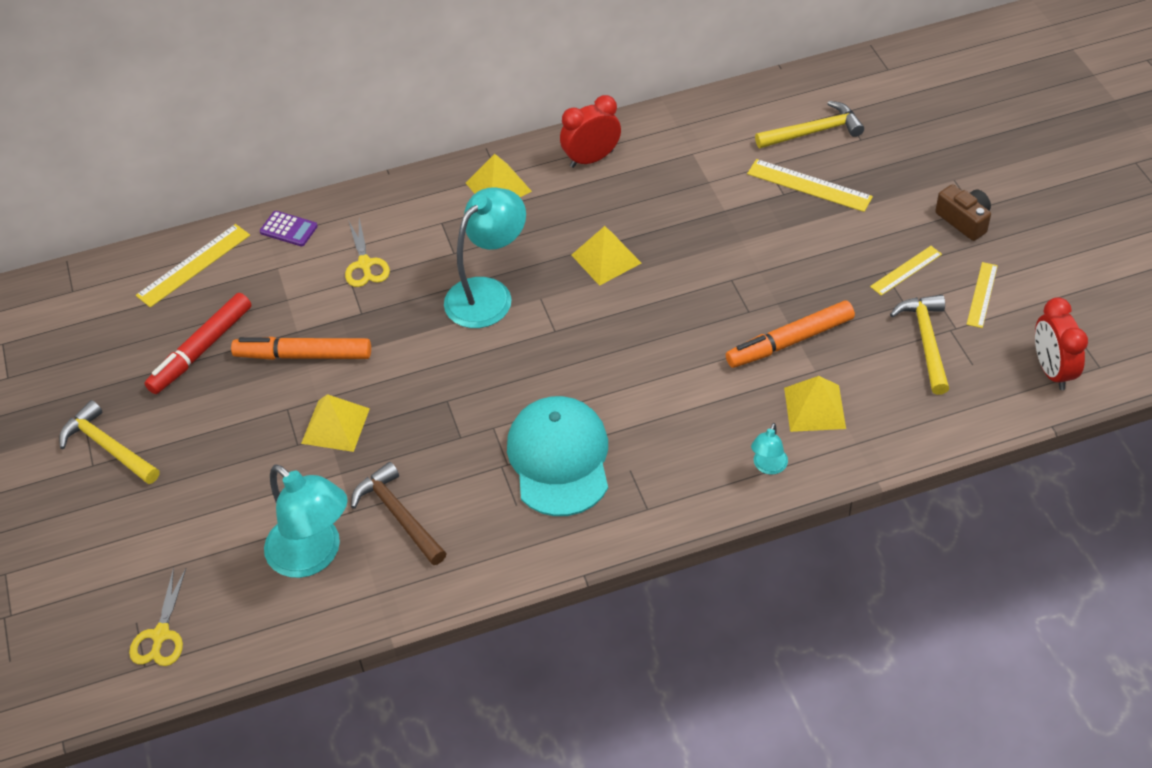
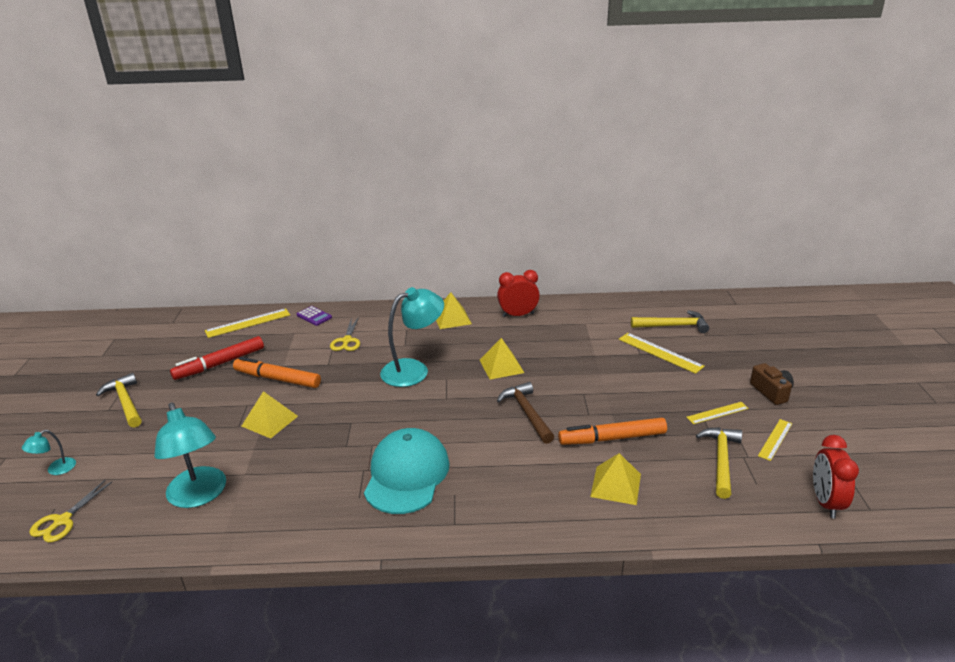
camera: 15 degrees right, 20 degrees down
(398, 515) = (273, 484): brown hammer -> brown hammer (527, 413)
(768, 467) = (563, 517): turquoise lamp -> turquoise lamp (56, 469)

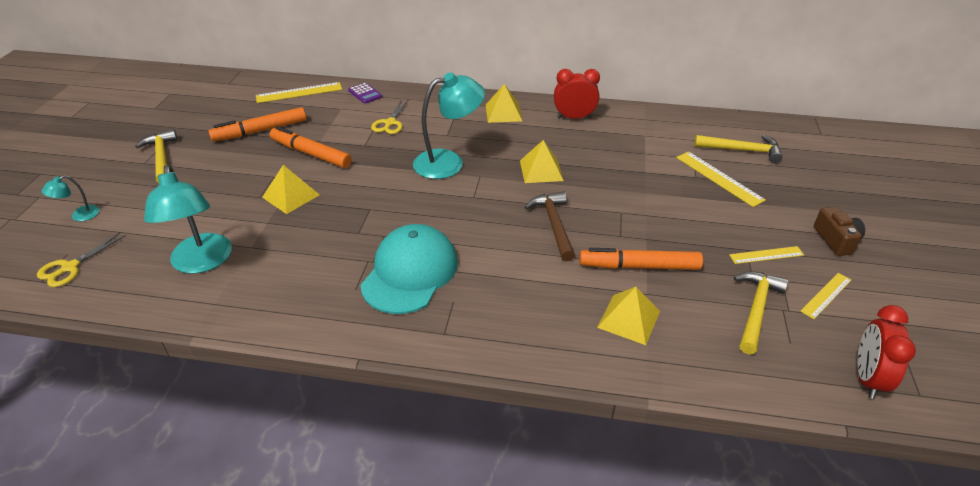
camera: 10 degrees right, 10 degrees up
(220, 364) = (260, 131): red marker -> orange marker

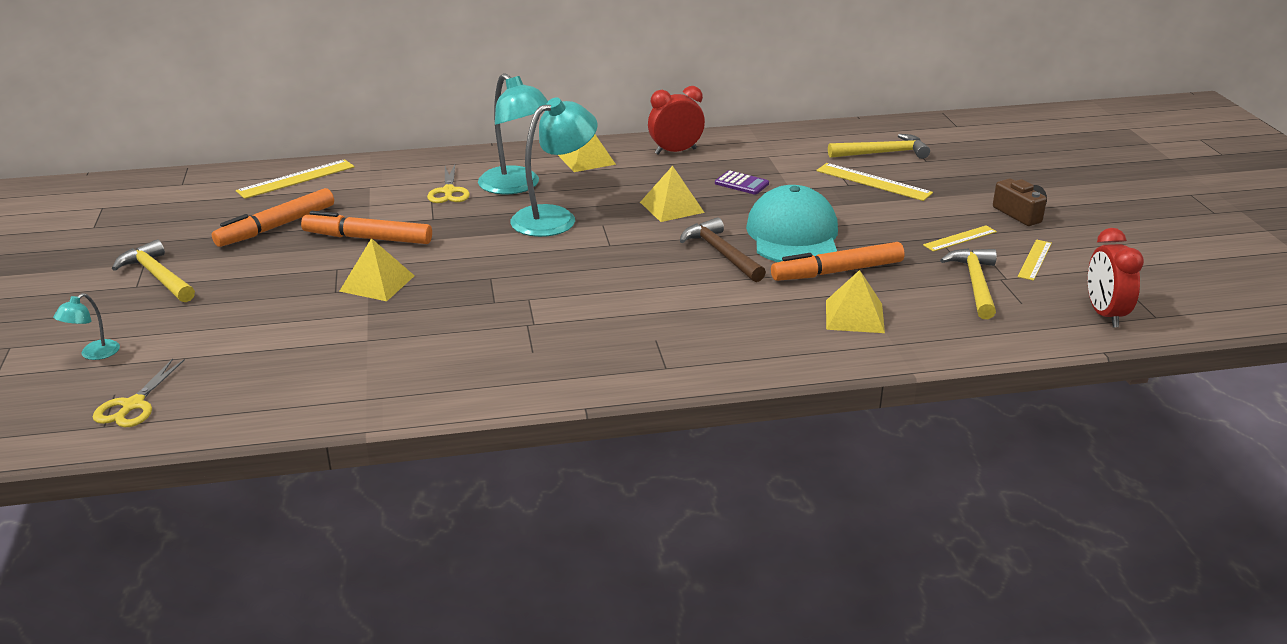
camera: 20 degrees left, 10 degrees down
(202, 262) = (315, 366): turquoise lamp -> turquoise lamp (516, 186)
(365, 93) = (390, 167): purple calculator -> purple calculator (741, 183)
(410, 273) = (586, 325): turquoise cap -> turquoise cap (793, 235)

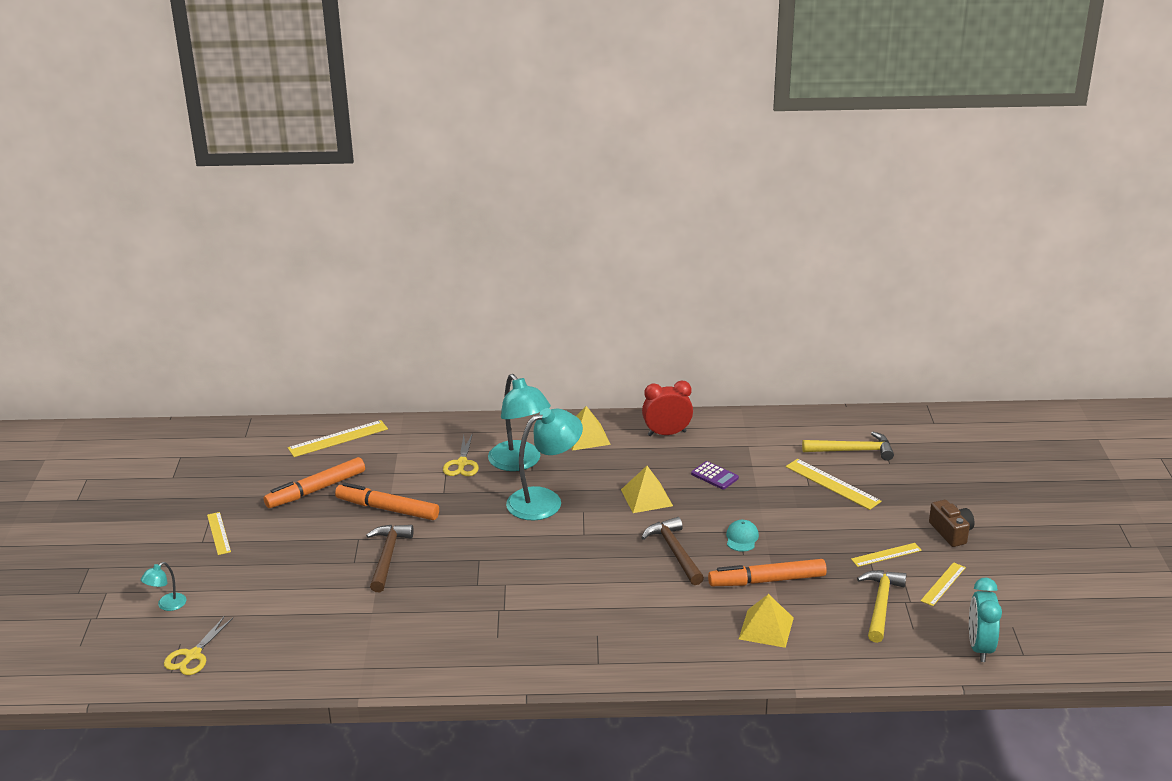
camera: 10 degrees right, 0 degrees up
(157, 276) = (219, 533): yellow hammer -> yellow ruler
(377, 283) = (388, 557): yellow pyramid -> brown hammer
(793, 235) = (742, 538): turquoise cap -> turquoise cap, size x0.41
(1104, 314) = (979, 647): red clock -> turquoise clock

